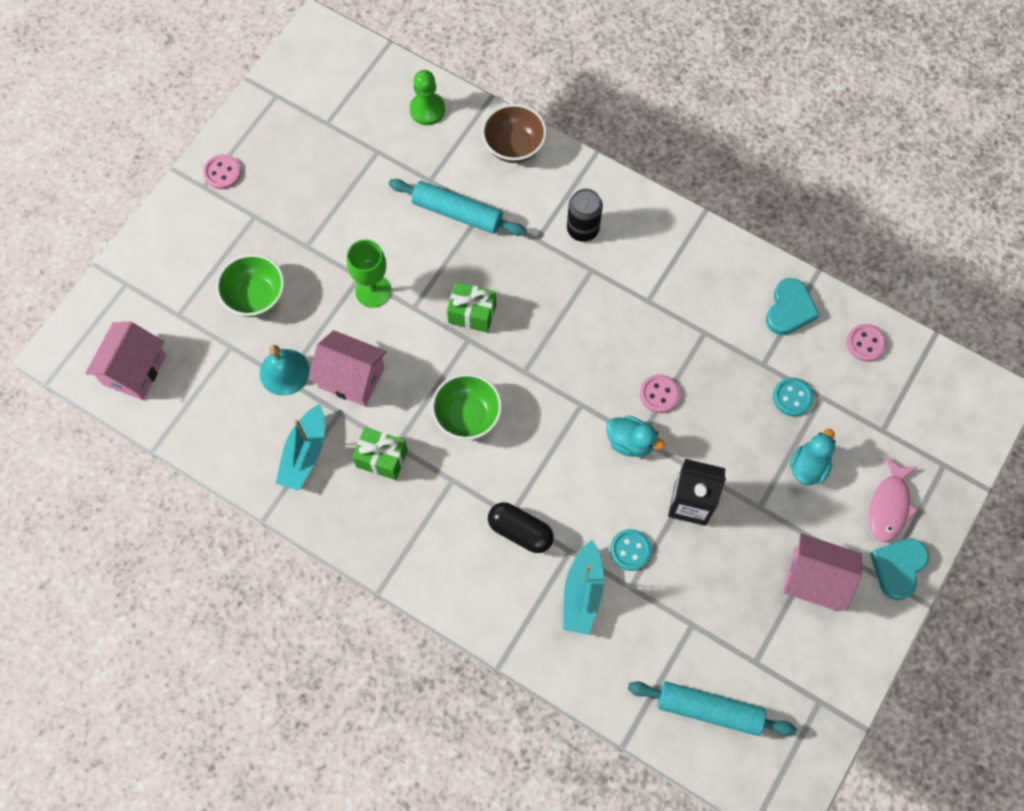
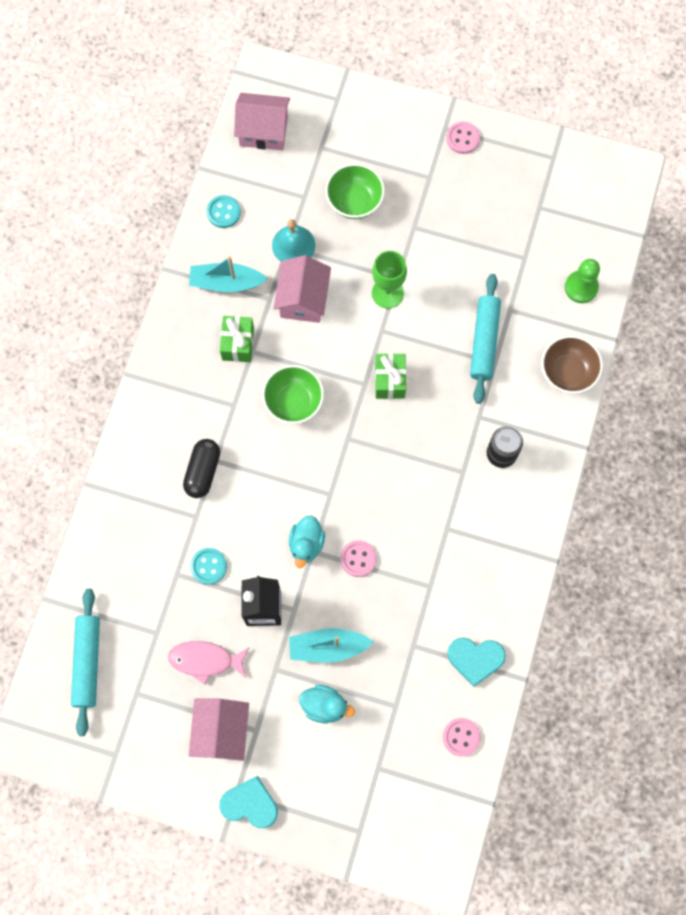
camera: 75 degrees right, 5 degrees up
(582, 593) = (162, 535): turquoise boat -> turquoise boat (328, 647)
(792, 397) = (388, 678): turquoise button -> turquoise button (223, 212)
(889, 505) = (306, 786): pink fish -> pink fish (205, 660)

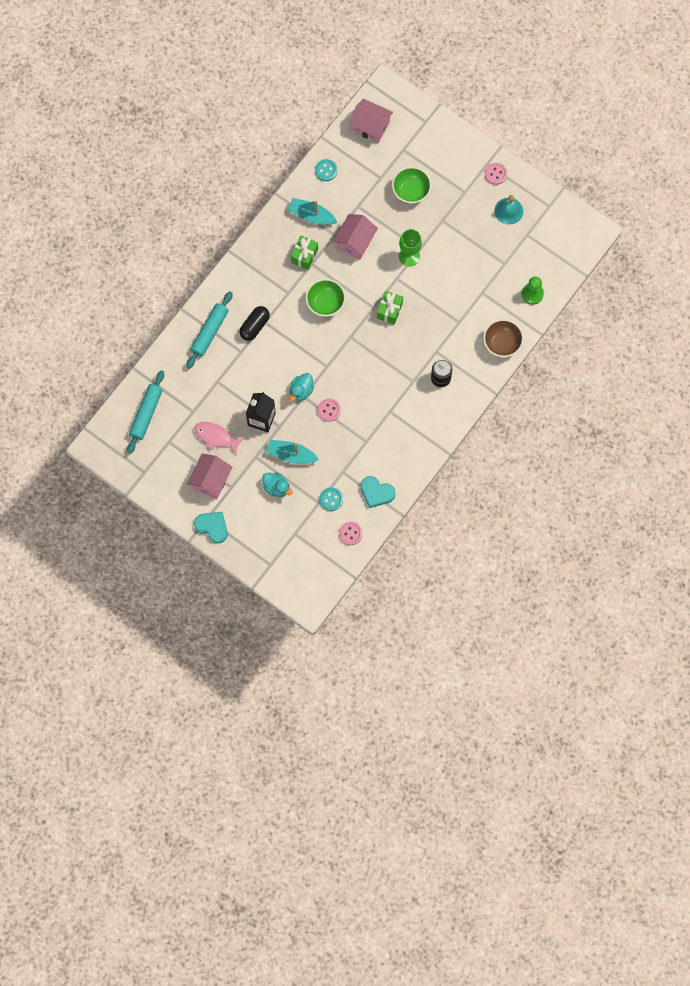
camera: 20 degrees right, 0 degrees up
(209, 566) = (238, 383): turquoise button -> turquoise button (331, 499)
(293, 245) = (362, 206): turquoise bell -> turquoise bell (508, 211)
(484, 341) = (457, 307): turquoise rolling pin -> turquoise rolling pin (209, 332)

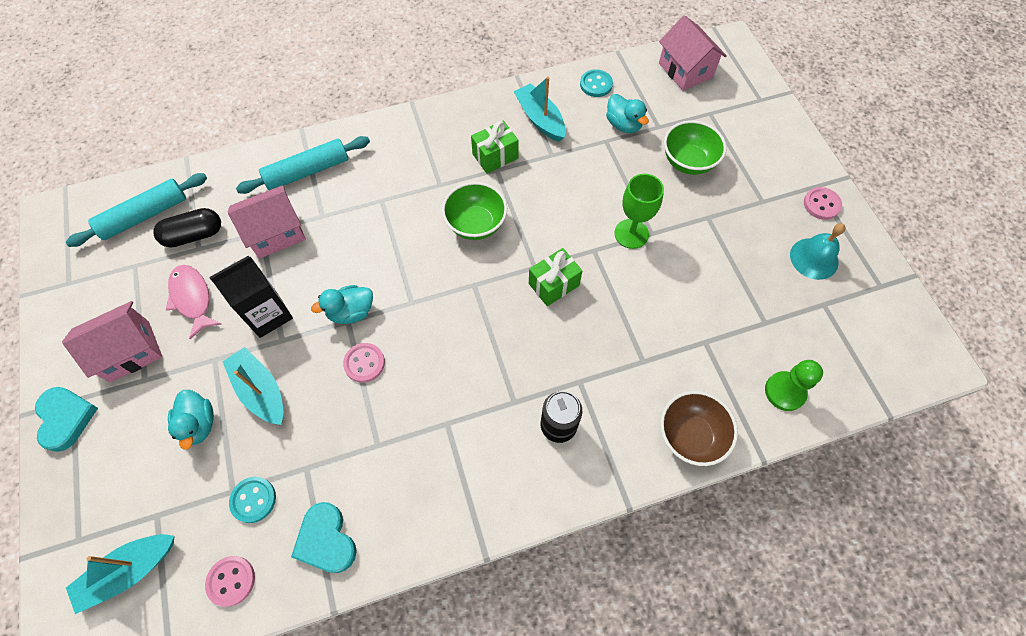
camera: 35 degrees right, 10 degrees down
(254, 326) = (365, 197): black capsule -> black capsule (194, 235)
(304, 560) = (129, 572): none -> turquoise boat
(355, 242) = (572, 177): pink house -> pink house (276, 233)
(360, 189) = (623, 125): none -> turquoise duck

